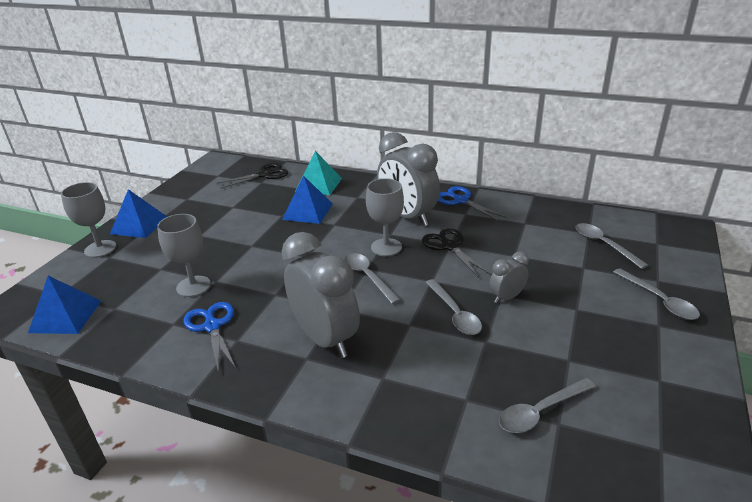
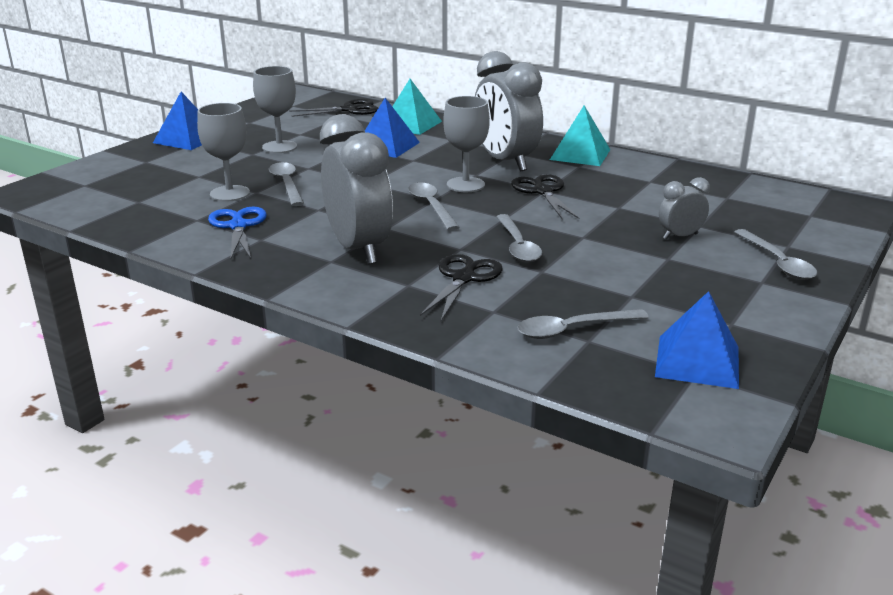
camera: 10 degrees right, 5 degrees down
(66, 316) = (85, 202): blue pyramid -> blue pyramid (697, 361)
(100, 249) = (138, 154): grey goblet -> grey goblet (279, 147)
(426, 361) = (464, 278): none -> black scissors
(461, 201) = (580, 154): blue scissors -> turquoise pyramid
(507, 297) = (588, 240): grey clock -> grey clock (680, 236)
(604, 245) = (739, 209): grey spoon -> grey spoon (287, 184)

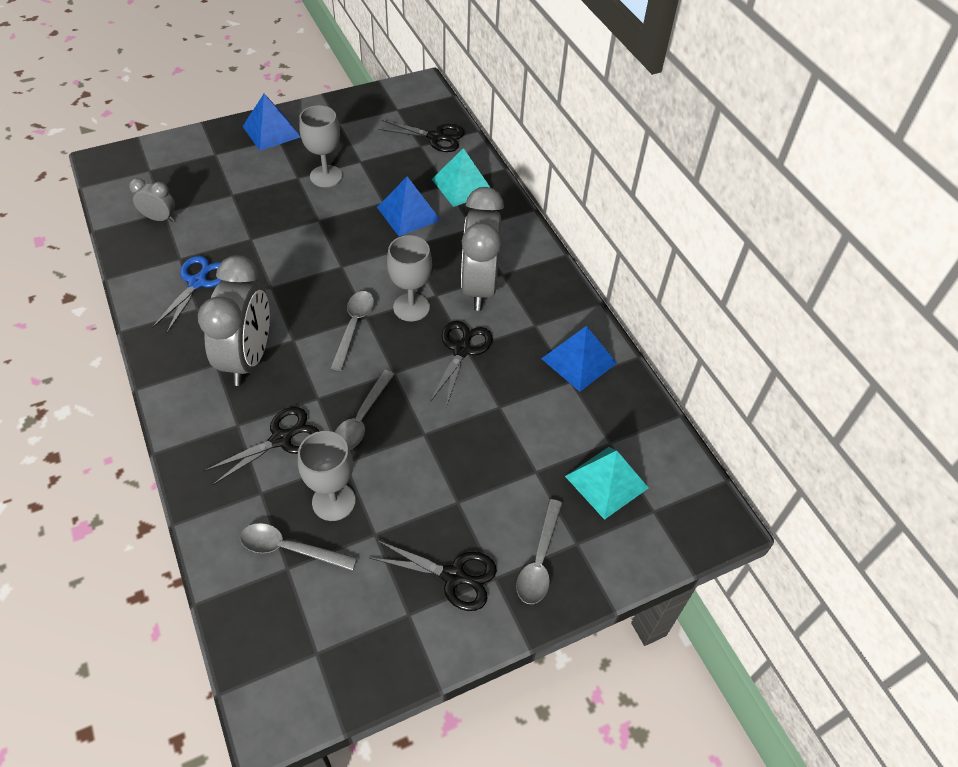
camera: 30 degrees right, 25 degrees up
(230, 193) = (231, 232): grey goblet -> grey goblet (333, 501)
(287, 184) = (281, 238): grey spoon -> none
(580, 154) = (556, 306): turquoise pyramid -> turquoise pyramid (606, 481)
(680, 236) = (501, 477): grey clock -> grey clock (160, 218)
(697, 361) = (333, 641): blue pyramid -> blue pyramid (579, 361)
(730, 292) = (453, 576): none -> black scissors

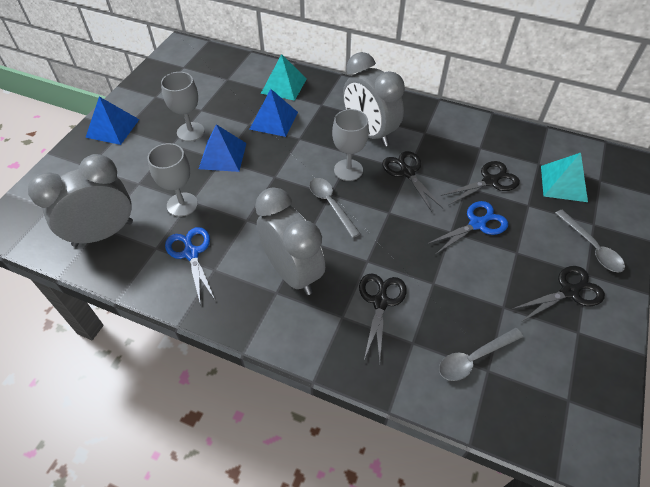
camera: 40 degrees left, 0 degrees up
(160, 218) = (103, 233): grey clock -> grey clock, size x2.08
(333, 501) = (458, 309): grey goblet -> grey goblet (182, 204)
(362, 418) = (408, 251): grey spoon -> none
(435, 137) = (230, 69): black scissors -> black scissors (490, 181)
(458, 447) = (477, 224): none -> blue scissors
(579, 361) = (470, 135): blue pyramid -> blue pyramid (223, 156)

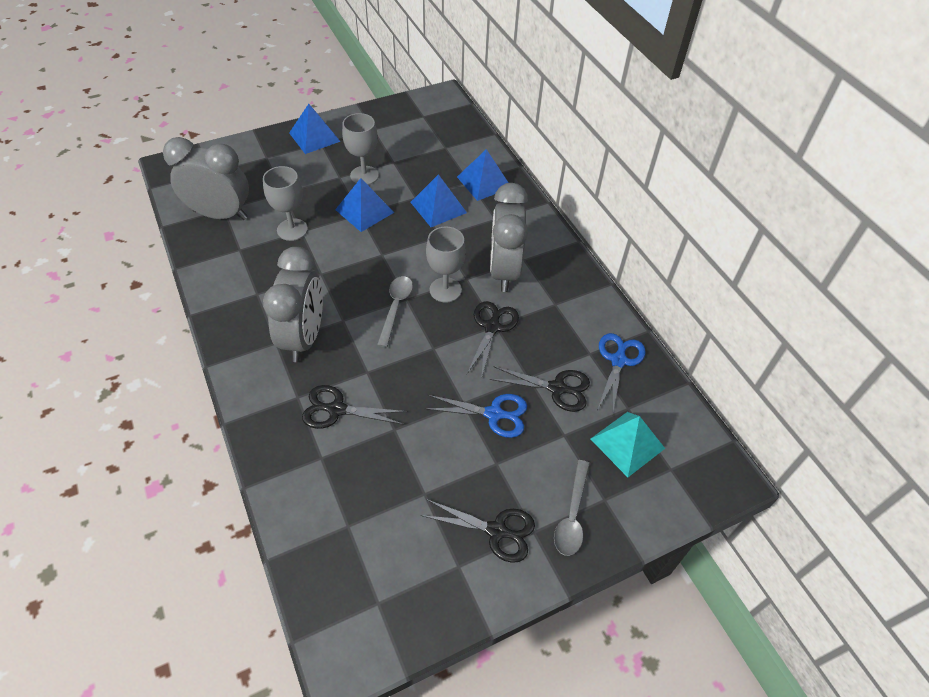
camera: 40 degrees right, 0 degrees up
(191, 253) = (256, 270): blue scissors -> blue scissors (618, 361)
(284, 86) = (484, 182): turquoise pyramid -> blue pyramid
(380, 302) = (337, 409): black scissors -> black scissors turned 135 degrees counterclockwise
(474, 358) = (349, 508): grey spoon -> none

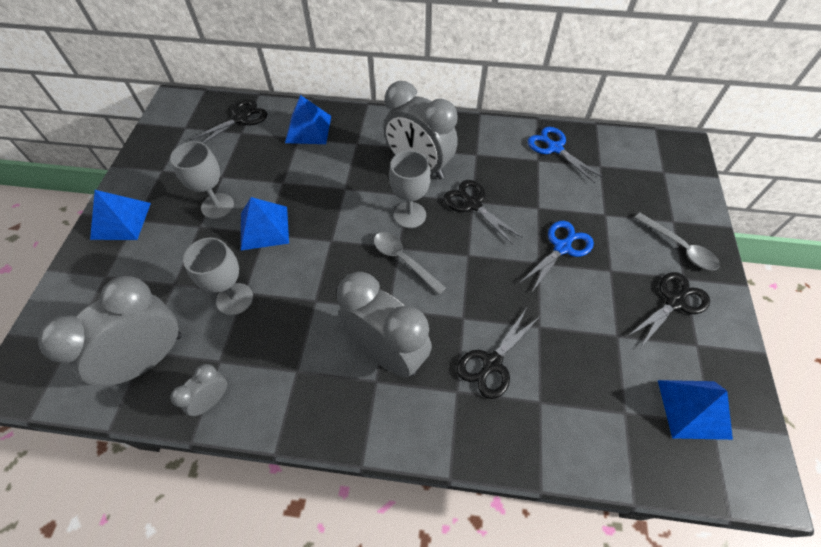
camera: 55 degrees left, 5 degrees up
(209, 262) = (212, 400): none -> grey clock
(438, 207) = (309, 173): blue pyramid -> blue pyramid (693, 409)
(557, 388) = (559, 196): black scissors -> black scissors (240, 119)
(627, 443) = (631, 183): turquoise pyramid -> none

